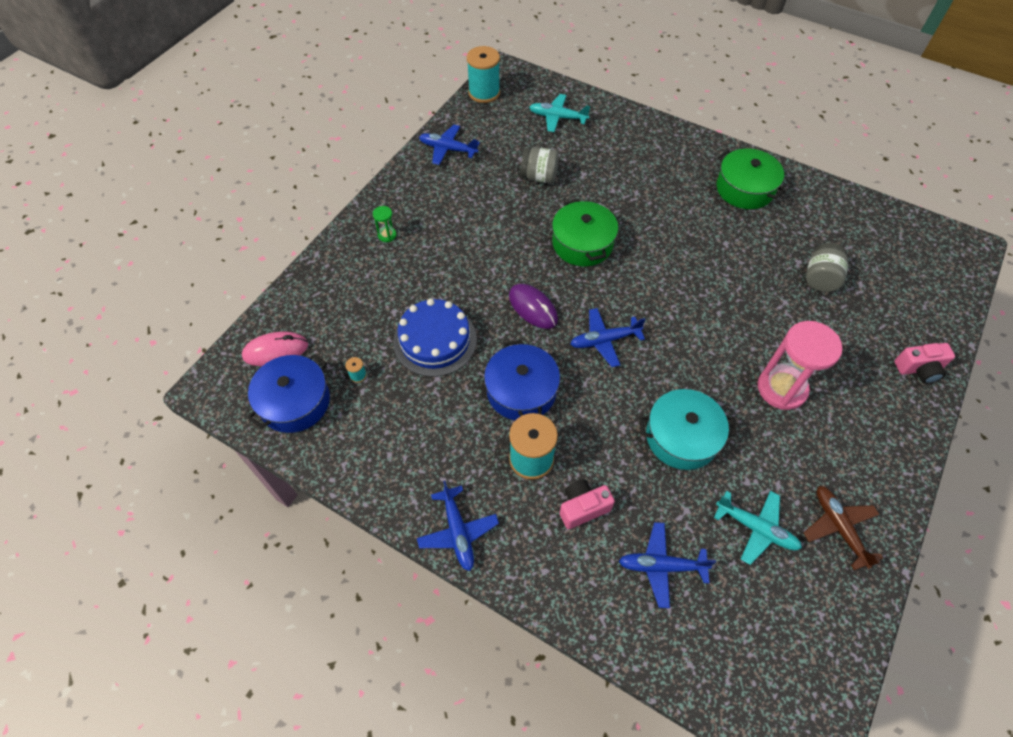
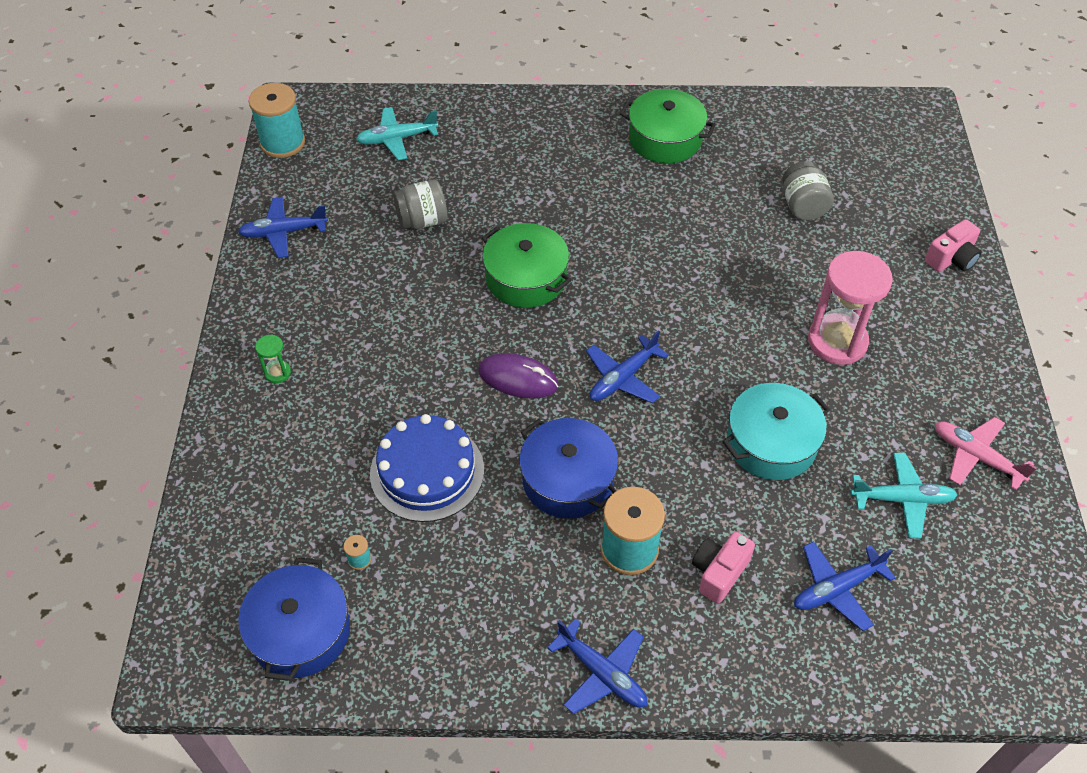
camera: 30 degrees left, 5 degrees down
(276, 351) = (229, 583): pink mouse -> none
(839, 527) = (976, 456): brown plane -> pink plane

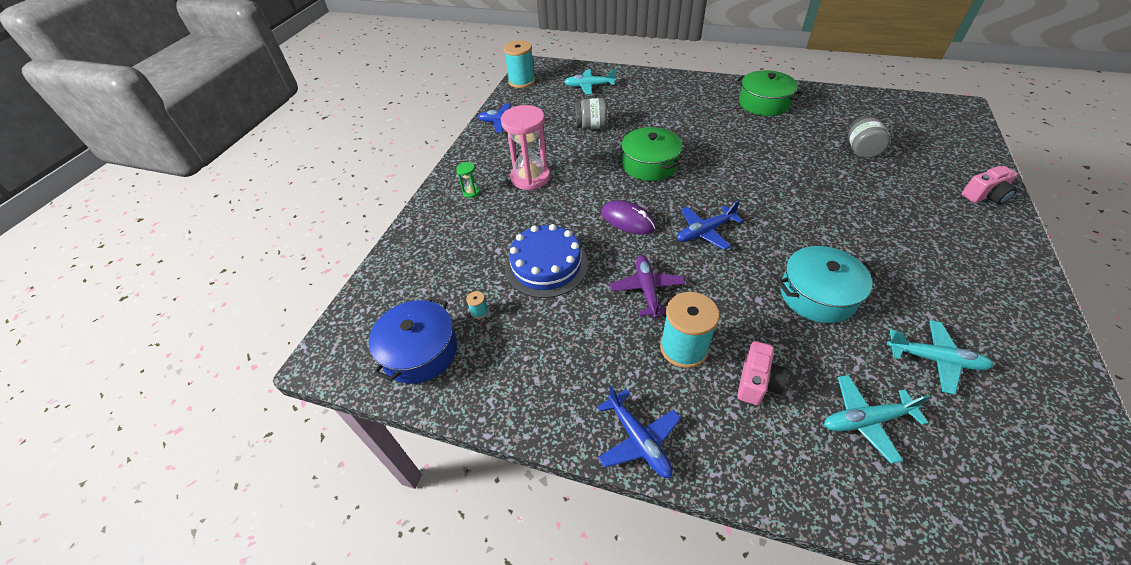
camera: 20 degrees right, 5 degrees down
(568, 479) = (647, 289): blue pot -> purple plane
(719, 572) = (757, 382): pink camera -> pink camera turned 150 degrees clockwise
(836, 589) = (865, 420): blue plane -> turquoise plane
(837, 341) = (882, 235): pink hourglass -> pink hourglass (530, 178)
(976, 456) = (1009, 339): pink plane -> none

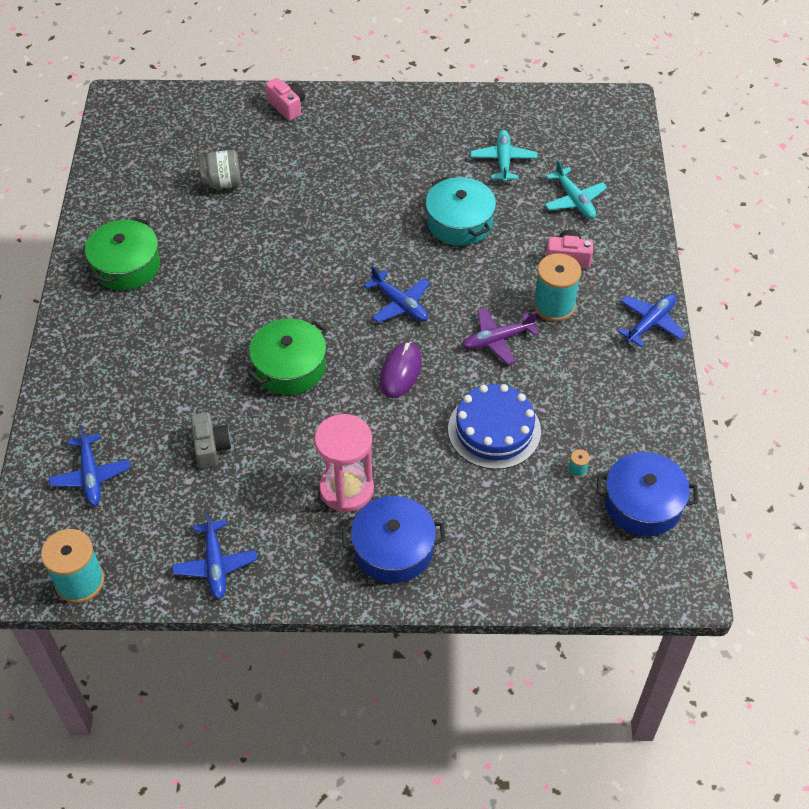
camera: 110 degrees left, 5 degrees up
(471, 192) = (393, 549): green hourglass -> blue pot
(589, 86) = (91, 476): turquoise plane -> blue plane
(591, 126) = (211, 447): grey jar -> grey camera

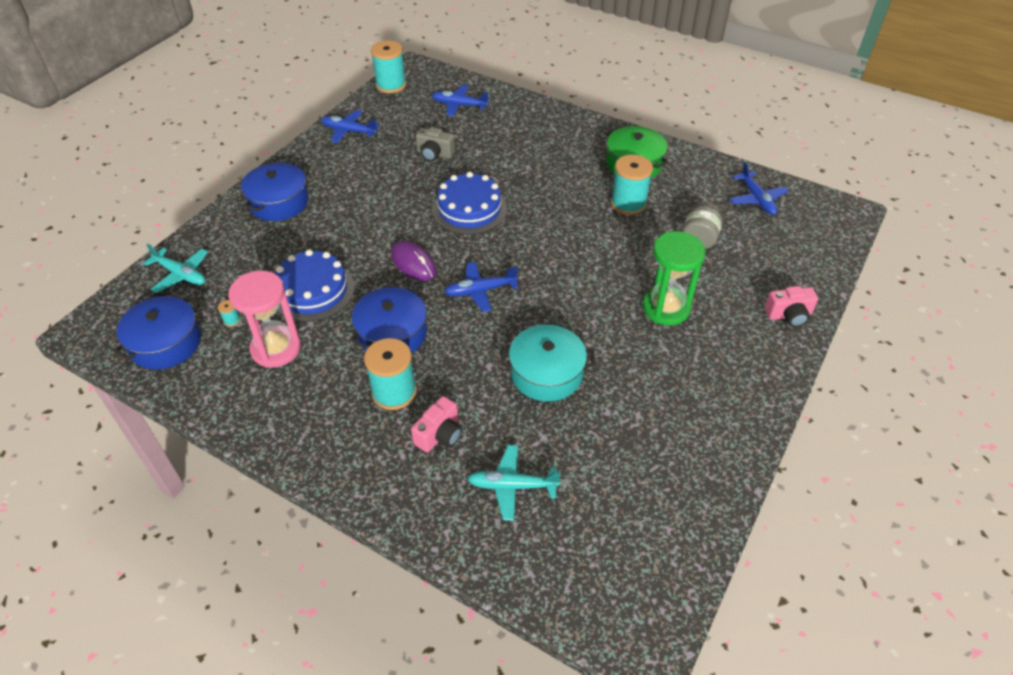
camera: 120 degrees right, 5 degrees down
(199, 247) = (628, 203): none -> turquoise spool
(290, 367) = (469, 209): green pot -> blue cake
(331, 177) = (666, 308): none -> green hourglass
(346, 489) = (343, 199): pink hourglass -> pink hourglass (276, 348)
(497, 340) = (392, 334): purple plane -> blue pot
(503, 160) = (611, 453): turquoise plane -> turquoise plane (181, 275)
(650, 323) = (311, 456): blue plane -> blue plane (756, 199)

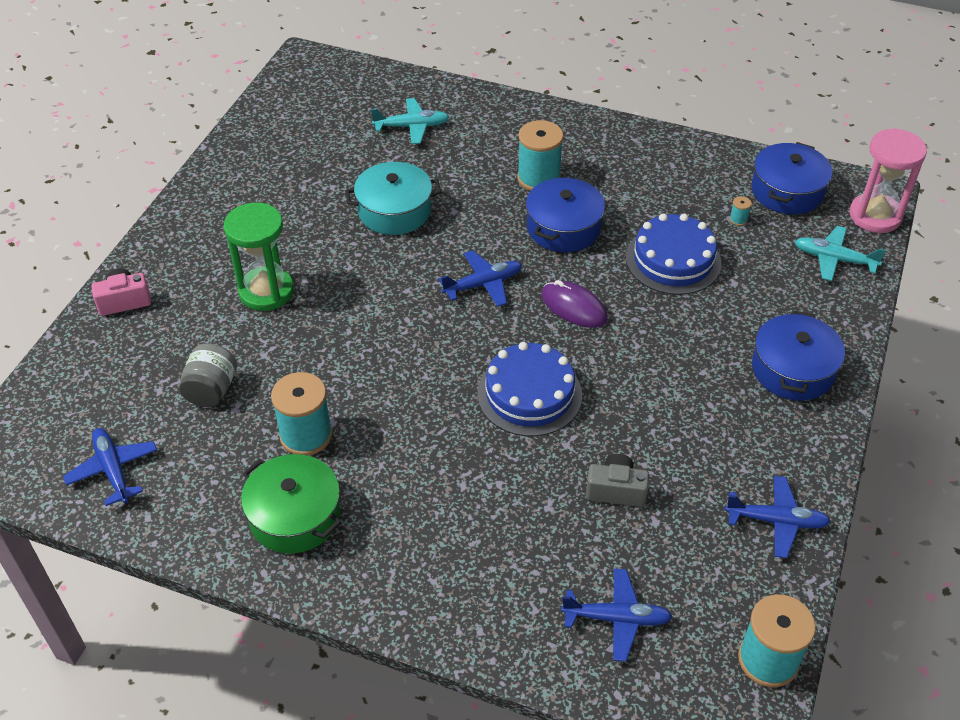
camera: 170 degrees right, 0 degrees up
(276, 348) = (674, 200): pink hourglass -> pink hourglass (875, 216)
(439, 435) = (484, 152): pink camera -> none

